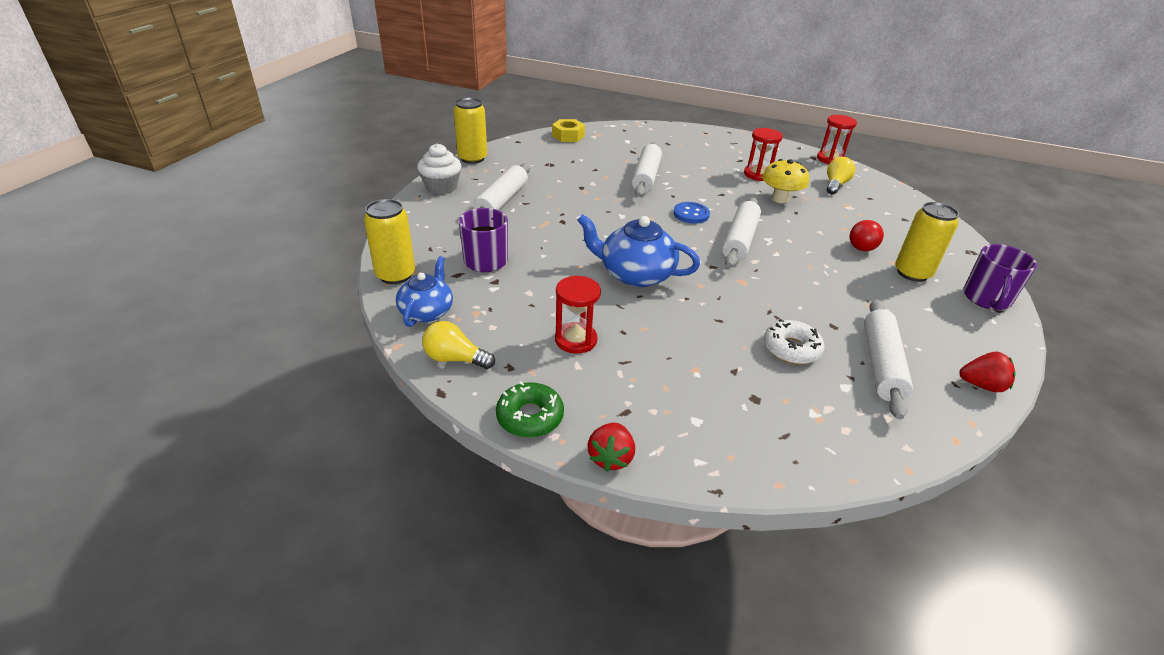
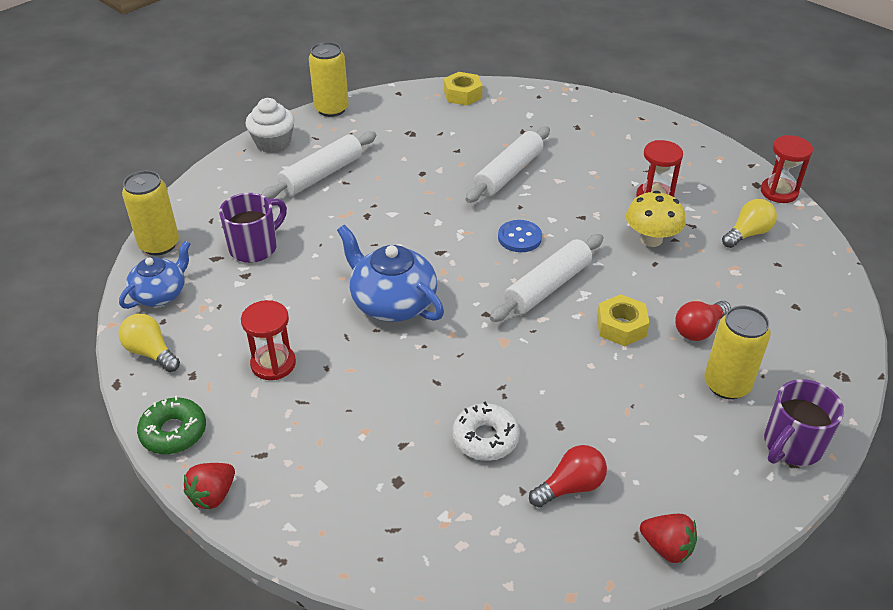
camera: 25 degrees right, 5 degrees up
(812, 254) = (621, 326): none -> yellow nut
(881, 364) = (570, 486): white rolling pin -> red light bulb

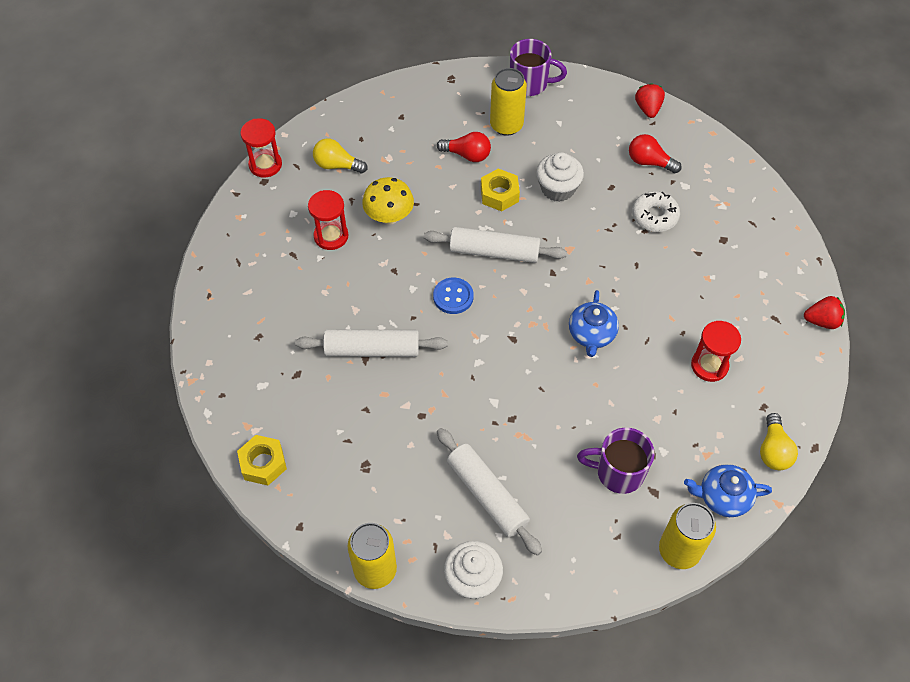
camera: 125 degrees left, 15 degrees up
(173, 432) = (809, 378): green donut -> none
(321, 175) = (487, 495): white rolling pin -> white rolling pin turned 45 degrees clockwise
(392, 302) = (591, 334): blue teapot -> blue teapot, size x0.66
(593, 377) = (557, 188): none -> white cupcake

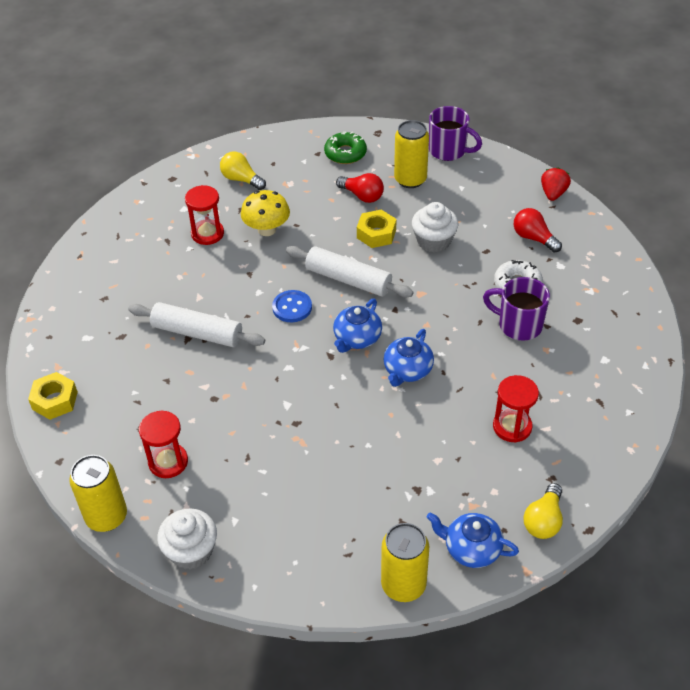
camera: 20 degrees right, 10 degrees down
(265, 165) = (180, 166): red hourglass -> red hourglass (168, 462)
(429, 110) = (345, 153): none -> green donut
(487, 495) = (240, 482): white rolling pin -> none
(530, 313) = (357, 338): none -> blue teapot
(618, 472) = (376, 497): purple mug -> purple mug (518, 325)
(822, 321) = (648, 416): red strawberry -> none

